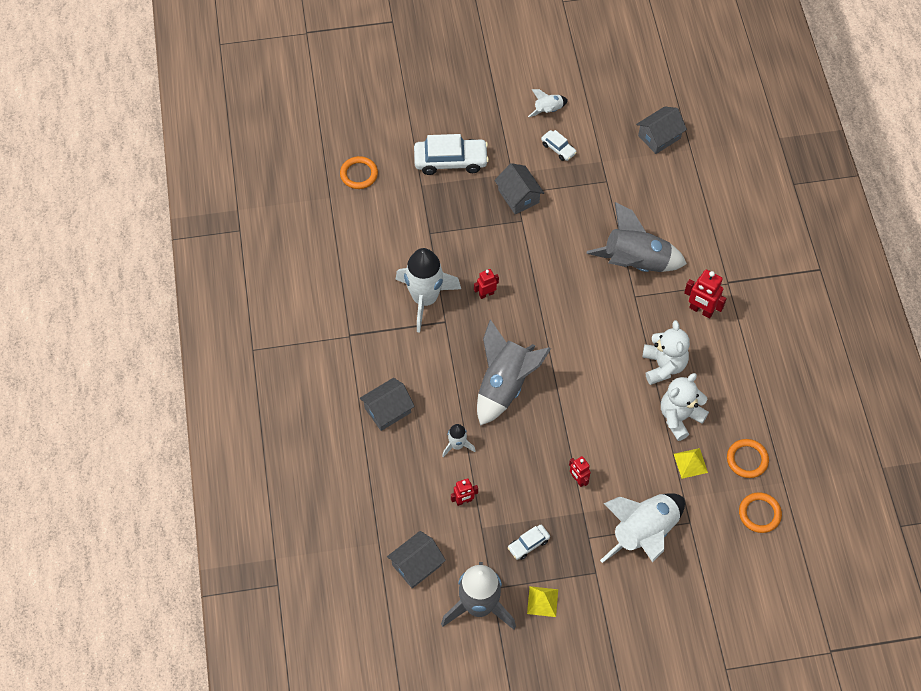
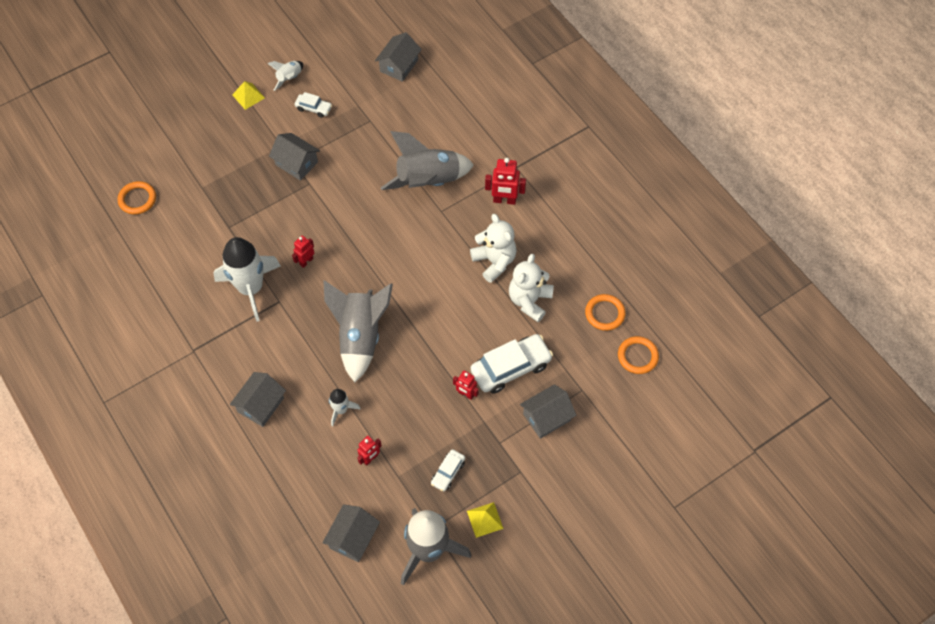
camera: 25 degrees left, 0 degrees up
(450, 161) = (219, 155): white car -> white car (510, 368)
(644, 533) = (546, 417): white rocket -> grey house
(690, 463) = (558, 337): yellow pyramid -> yellow pyramid (248, 96)

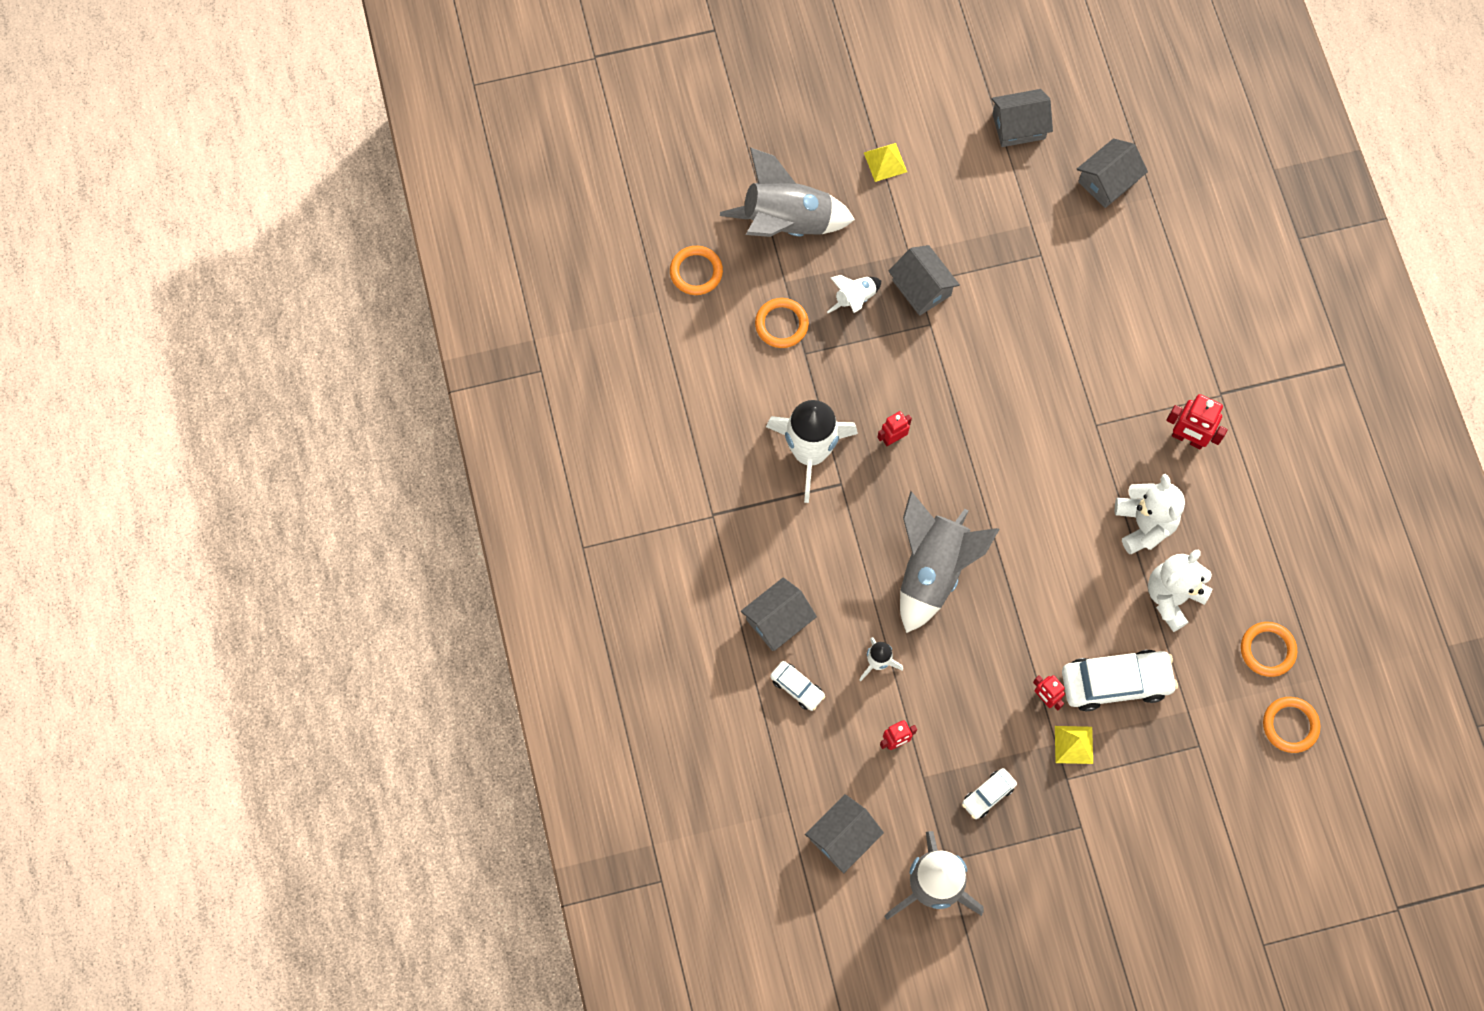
camera: 20 degrees right, 10 degrees up
(207, 214) = (781, 324): none -> orange ring
(289, 78) = (949, 152): white rocket -> white rocket (855, 299)
(314, 108) = (969, 210): white car -> white car (797, 687)
(428, 181) = (1092, 375): grey rocket -> grey rocket (786, 223)
(484, 519) = (1015, 873): yellow pyramid -> yellow pyramid (1073, 744)
(546, 417) = (1140, 766): grey house -> grey house (1018, 126)

